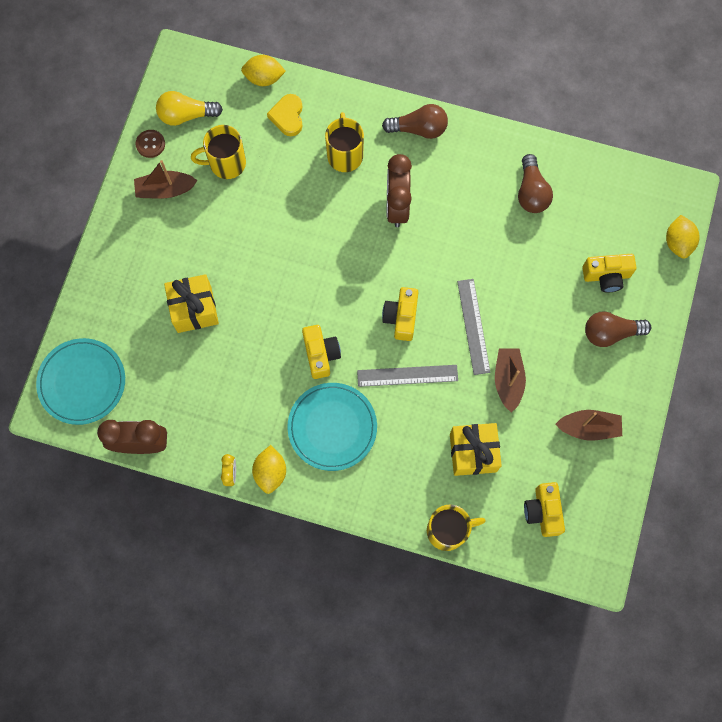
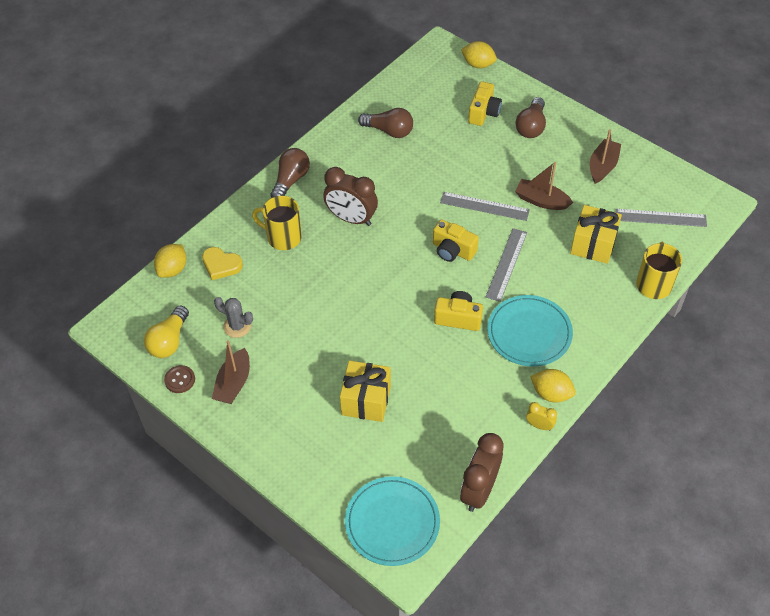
camera: 65 degrees left, 20 degrees down
(226, 163) = (237, 326): yellow mug -> grey cactus
(543, 511) = (660, 218): yellow camera -> grey ruler

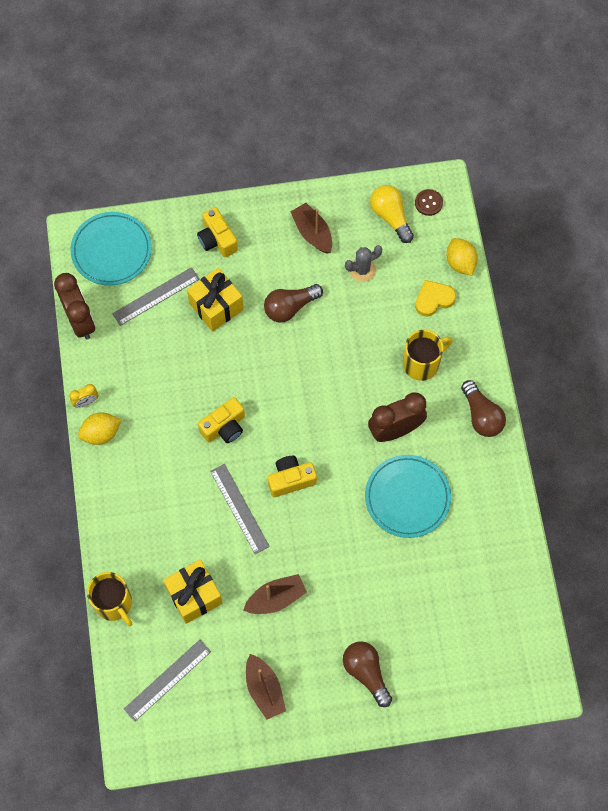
camera: 130 degrees right, 15 degrees up
(180, 380) = (348, 201): brown button -> brown button (428, 203)
(389, 131) = (470, 543): brown light bulb -> brown light bulb (290, 307)
(478, 64) = (489, 701): yellow lemon -> none
(483, 112) = (421, 646): yellow camera -> yellow camera (217, 239)
(484, 206) = (313, 546): grey ruler -> grey ruler (156, 296)
(529, 333) = (163, 466): turquoise plate -> turquoise plate (407, 497)

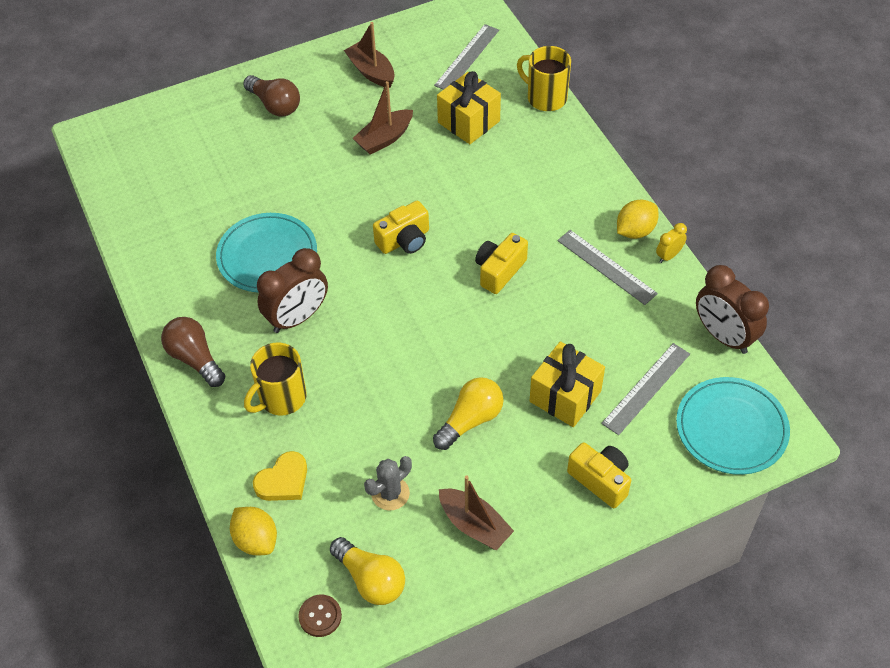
camera: 165 degrees right, 15 degrees down
(239, 508) = (451, 201): grey ruler -> grey ruler (606, 267)
(290, 307) = (470, 420): brown light bulb -> yellow light bulb

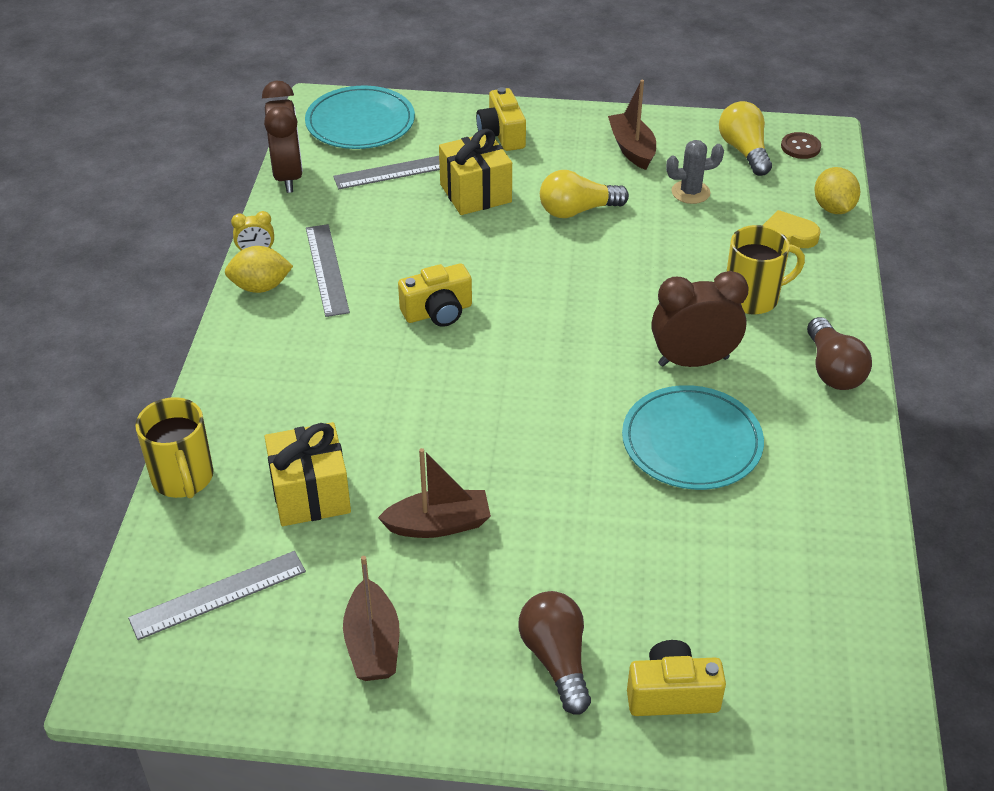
camera: 150 degrees left, 10 degrees down
(404, 240) = (514, 387): yellow camera -> yellow camera (672, 694)

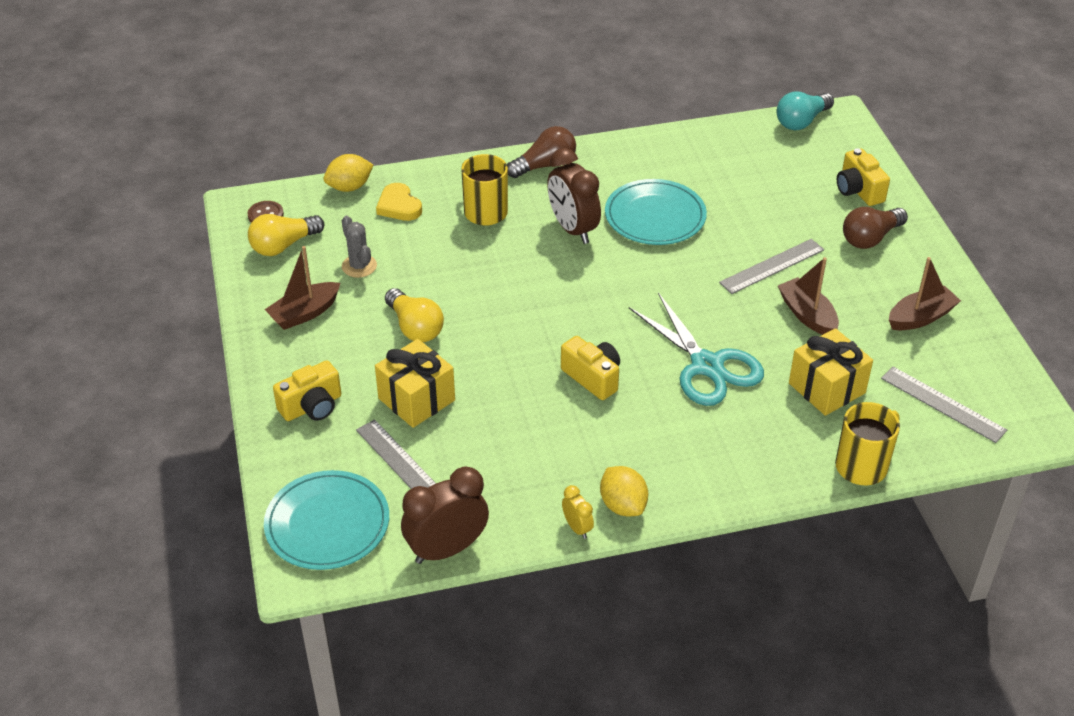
camera: 110 degrees left, 0 degrees up
(327, 269) = (575, 467): grey ruler -> grey ruler (772, 266)
(405, 404) = (707, 365): none -> turquoise scissors
(876, 694) = (801, 121): none -> turquoise light bulb

